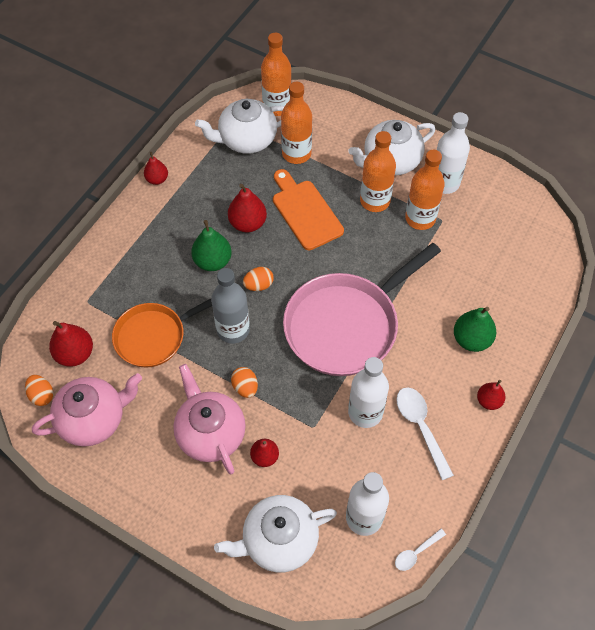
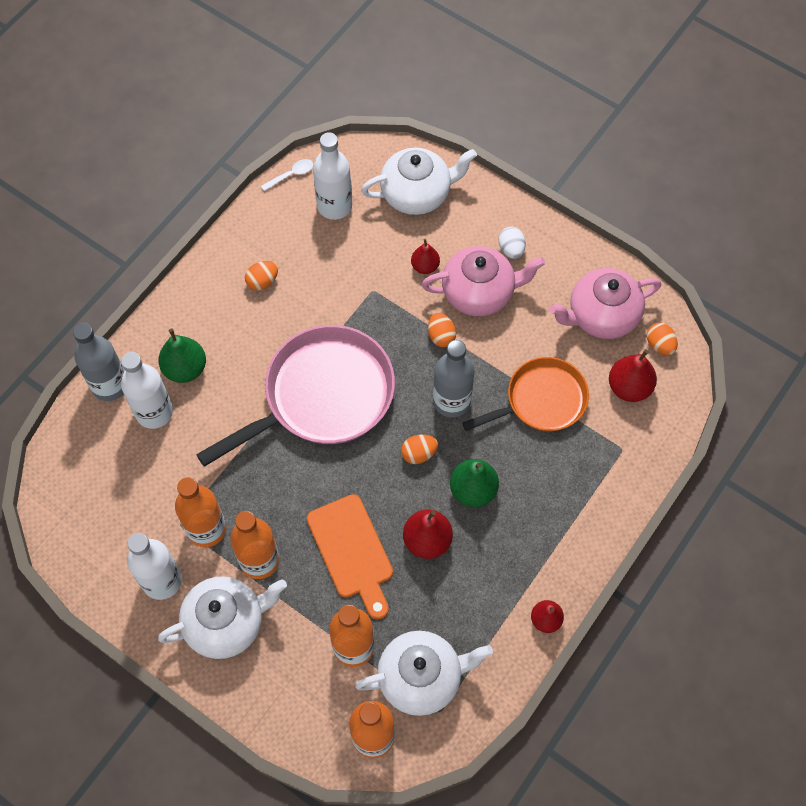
camera: 175 degrees left, 5 degrees up
(179, 483) = (511, 249): none -> white egg
(210, 433) = (479, 293): pink teapot -> pink teapot turned 75 degrees counterclockwise
(365, 412) = (317, 300): white bottle -> white bottle (154, 412)
(421, 427) = (262, 281): white spoon -> orange egg
(488, 401) = (185, 302): red pear -> none
(532, 320) = (110, 385): none -> grey bottle

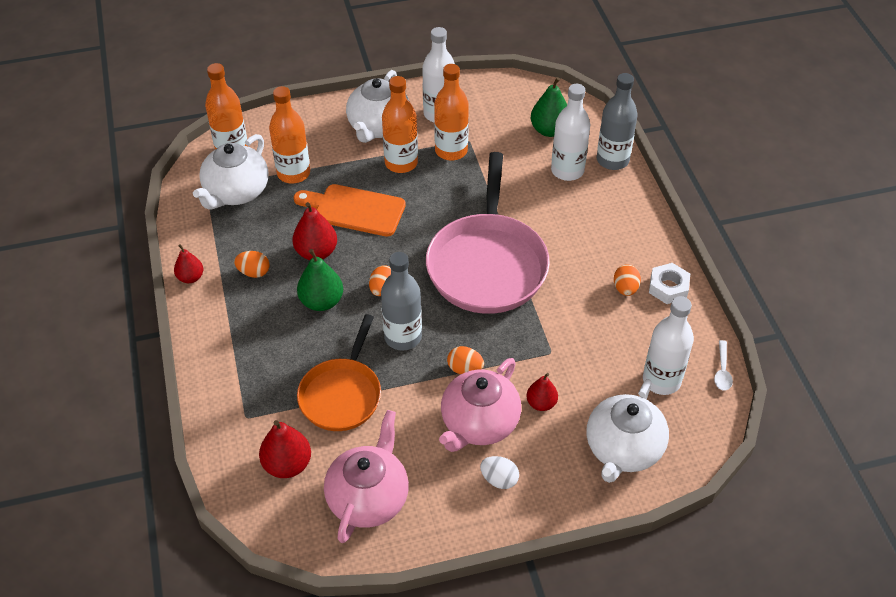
camera: 130 degrees right, 15 degrees down
(185, 368) = (588, 204): green pear -> green pear (549, 130)
(235, 254) = (668, 287): none -> white nut
(659, 345) = (297, 520): orange egg -> orange egg (254, 272)

